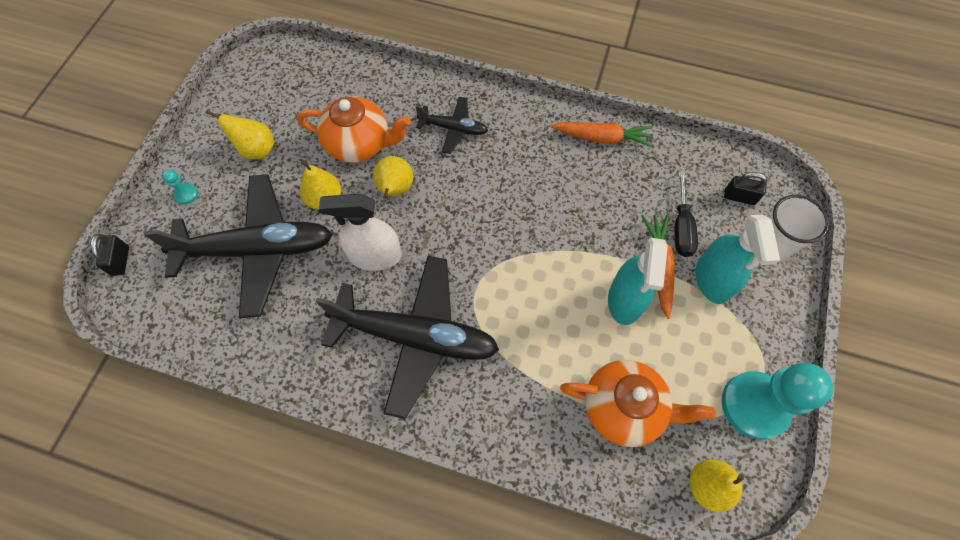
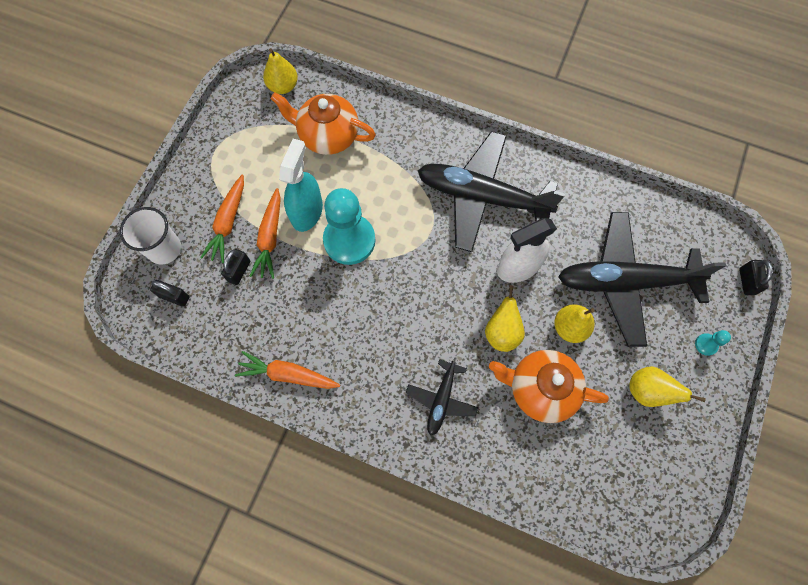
camera: 175 degrees left, 5 degrees up
(375, 256) = (518, 267): white spray bottle -> white spray bottle turned 150 degrees clockwise
(454, 129) = (441, 400): black plane -> black plane turned 90 degrees counterclockwise
(681, 227) = (239, 271): black screwdriver -> black padlock
(712, 279) = (228, 222): turquoise spray bottle -> orange carrot
(754, 405) = (231, 130): turquoise pawn -> turquoise pawn (349, 240)

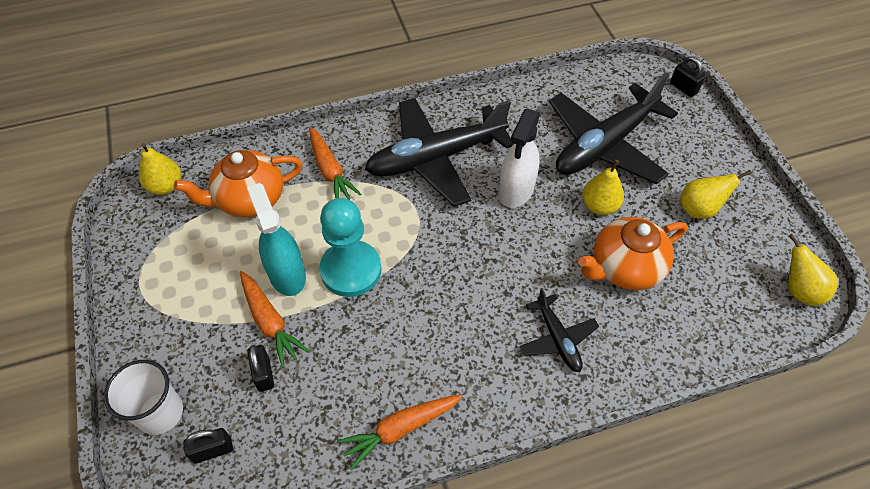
camera: 40 degrees left, 15 degrees down
(228, 222) = (212, 339): orange carrot -> orange carrot (330, 171)
(502, 332) = (552, 248): yellow pear -> yellow pear (799, 290)
(706, 344) = (702, 148): turquoise pawn -> none

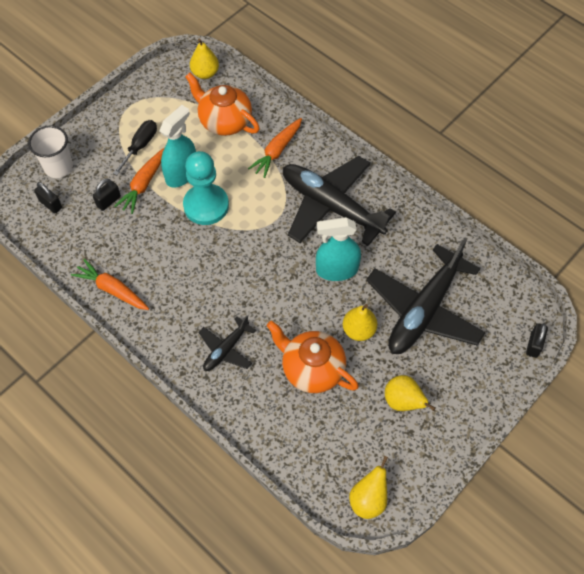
camera: 60 degrees right, 5 degrees up
(210, 300) = (140, 146): none -> black screwdriver
(516, 190) = (336, 270): white spray bottle -> turquoise spray bottle
(604, 145) = (423, 310): black plane -> black plane turned 75 degrees counterclockwise

